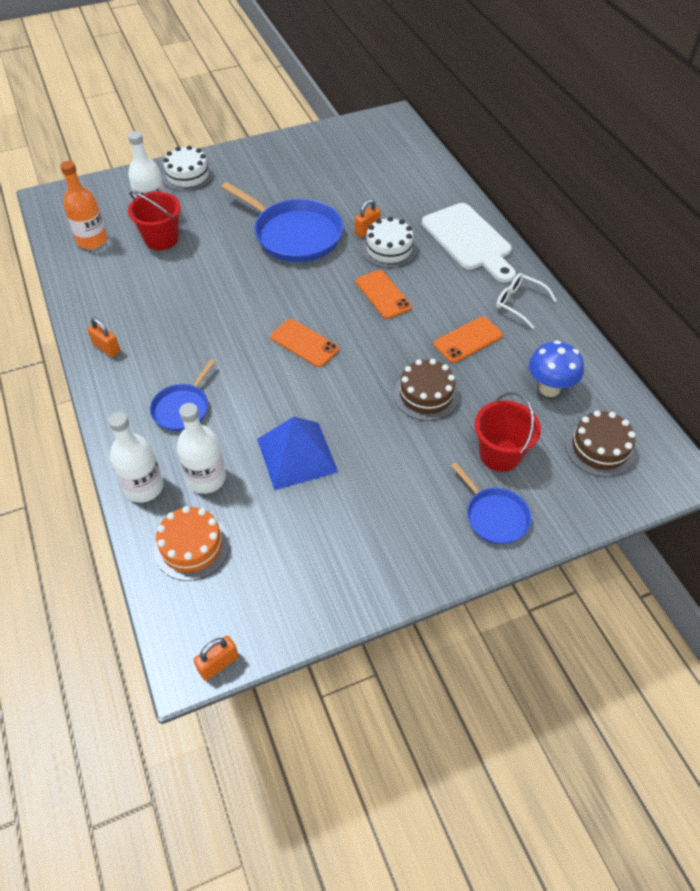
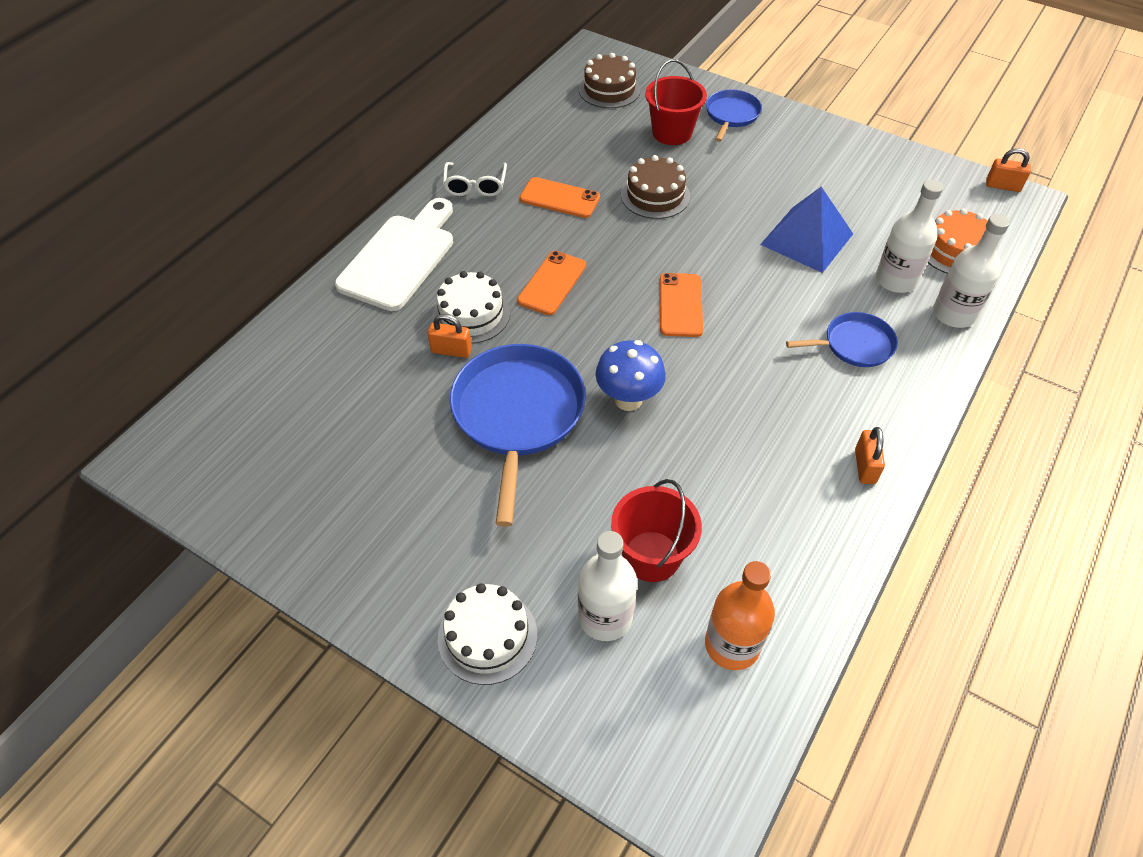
camera: 125 degrees left, 0 degrees up
(549, 388) = (571, 132): blue mushroom -> blue mushroom (628, 400)

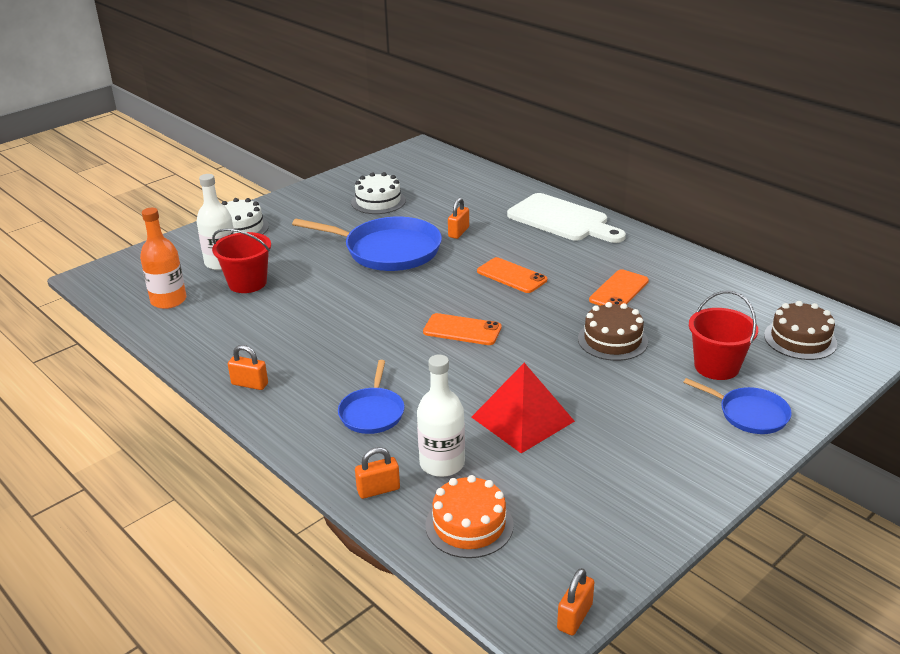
camera: 105 degrees right, 20 degrees down
(471, 314) = (491, 241): white cake -> white cake (378, 201)
(475, 185) = (644, 254): white glasses -> none
(628, 400) = (376, 292): blue mushroom -> none
(806, 239) = (522, 419): blue pyramid -> red pyramid
(954, 314) = (378, 490): white bottle -> orange padlock

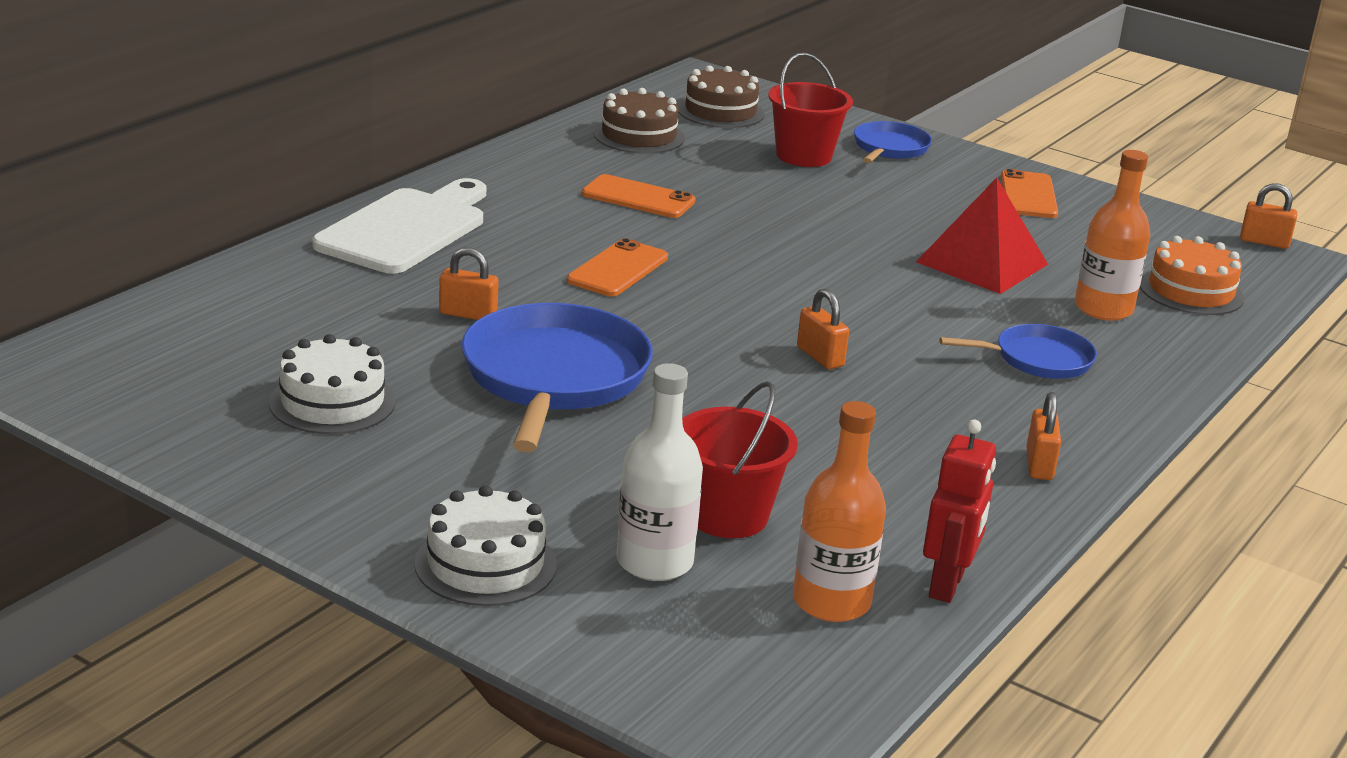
camera: 105 degrees left, 5 degrees down
(161, 332) = (947, 585): none -> red robot
(378, 490) = (1181, 345): orange padlock -> orange padlock (820, 357)
(442, 463) = (1103, 309): white bottle -> orange bottle
(462, 330) = (797, 304): orange phone -> orange phone (1028, 195)
(612, 340) = (773, 207): brown cake -> brown cake (639, 136)

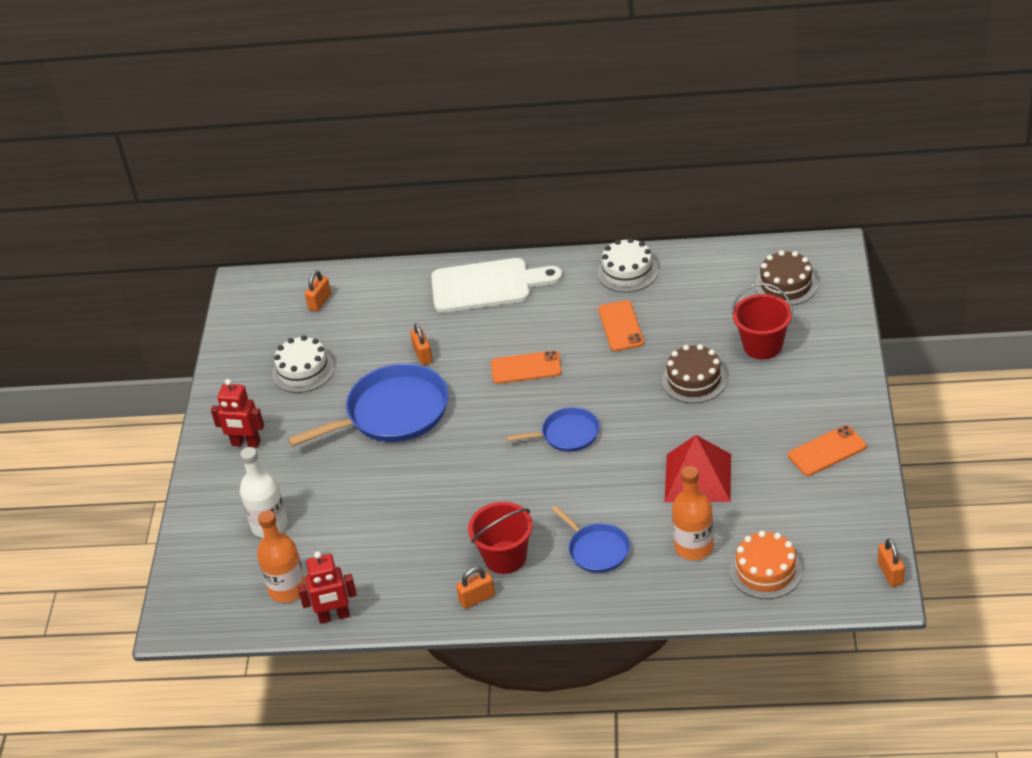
camera: 65 degrees right, 15 degrees up
(419, 509) = (246, 443): none -> red robot
(485, 564) = (224, 483): white cake -> white cake (627, 272)
(639, 136) = (705, 280): brown cake -> brown cake (694, 380)
(727, 515) = (326, 526): red bucket -> red bucket (505, 557)
(820, 357) = (509, 477): orange padlock -> orange padlock (320, 302)
(889, 148) = (823, 368): blue pan -> blue pan (567, 434)

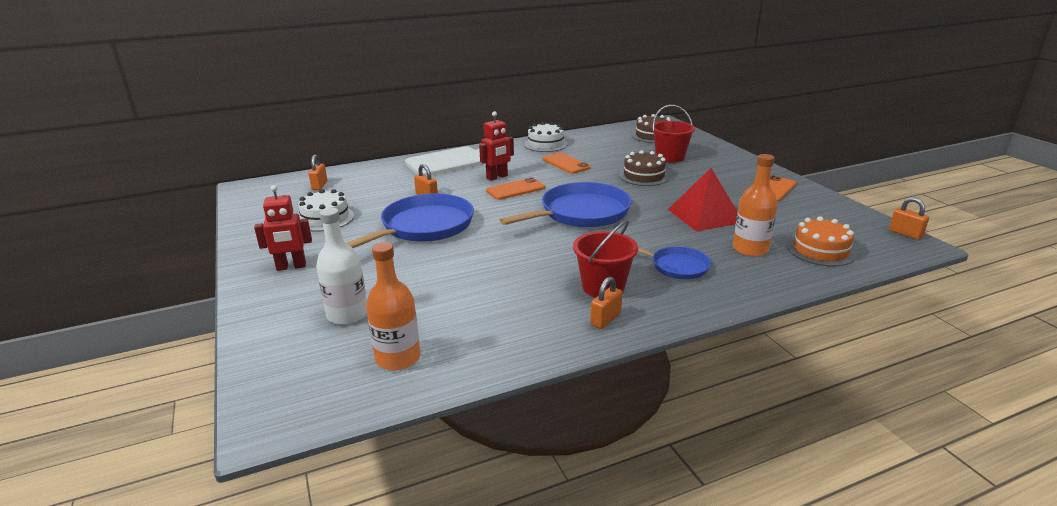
camera: 30 degrees left, 15 degrees down
(334, 616) = (468, 368): red robot -> red robot (497, 177)
(567, 434) = (581, 213): blue pan -> blue pan, size x1.84

